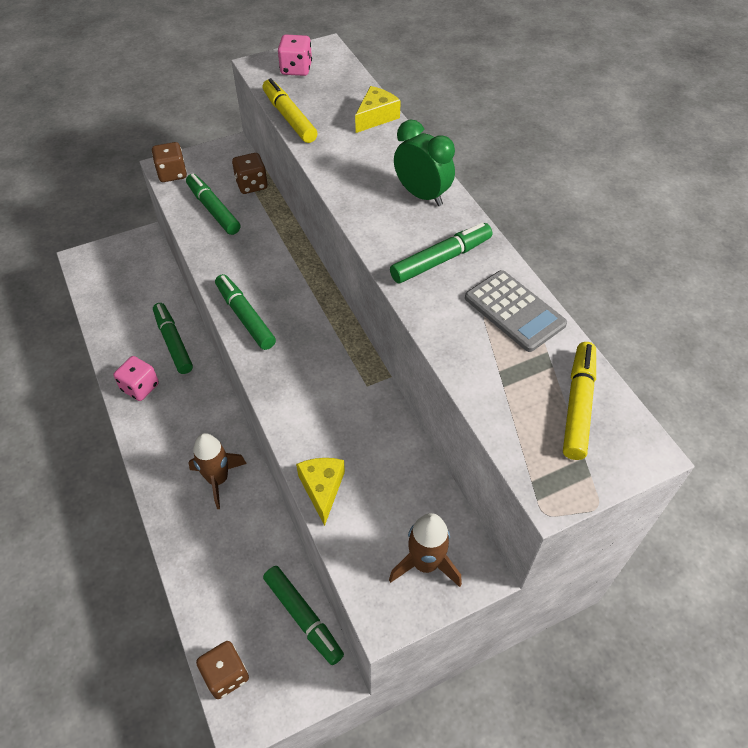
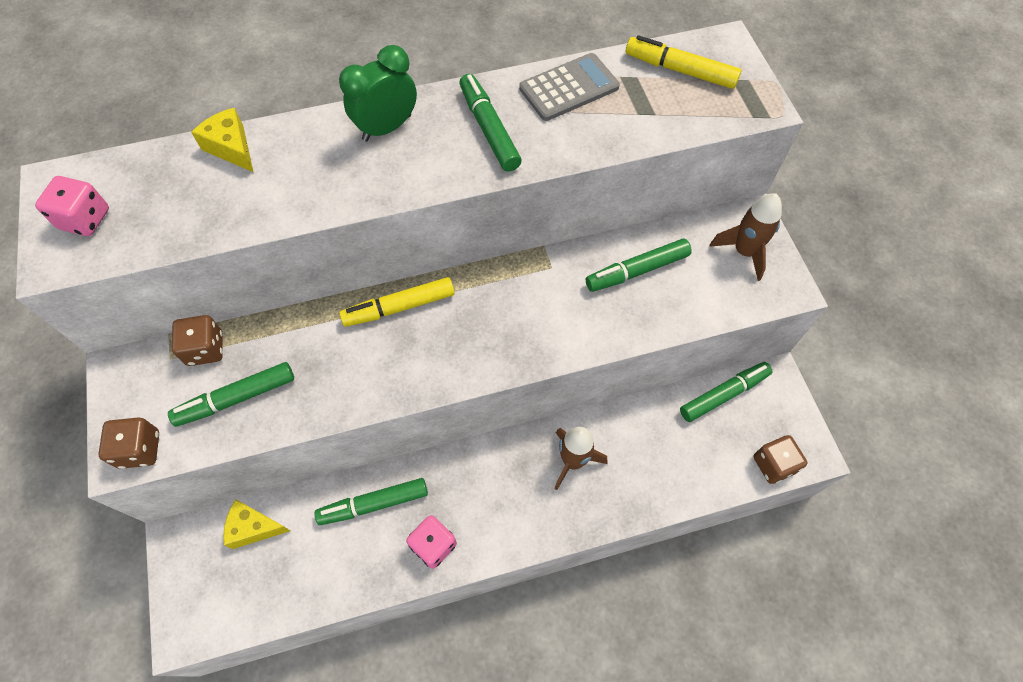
camera: 80 degrees left, 10 degrees up
(245, 317) = (433, 372): green marker -> green marker (637, 270)
(289, 118) = (192, 237): yellow marker -> yellow marker (399, 307)
(322, 489) = (665, 320): yellow cheese -> yellow cheese (253, 527)

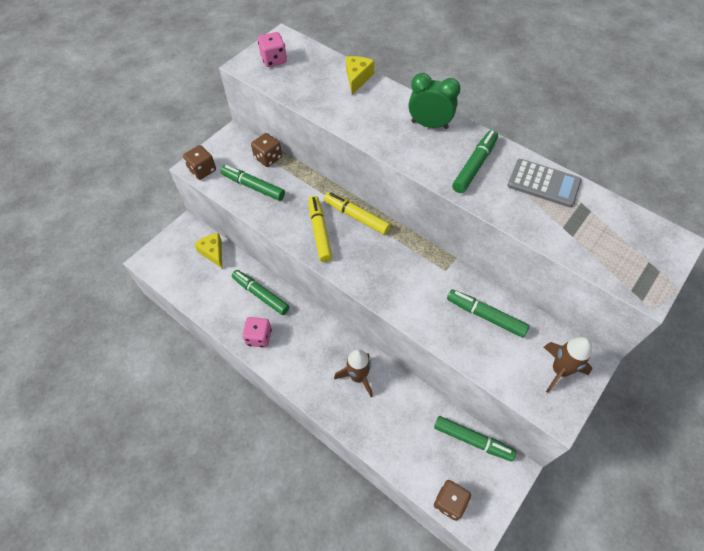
camera: 55 degrees right, 5 degrees down
(680, 70) = (622, 230): yellow marker -> yellow marker (320, 232)

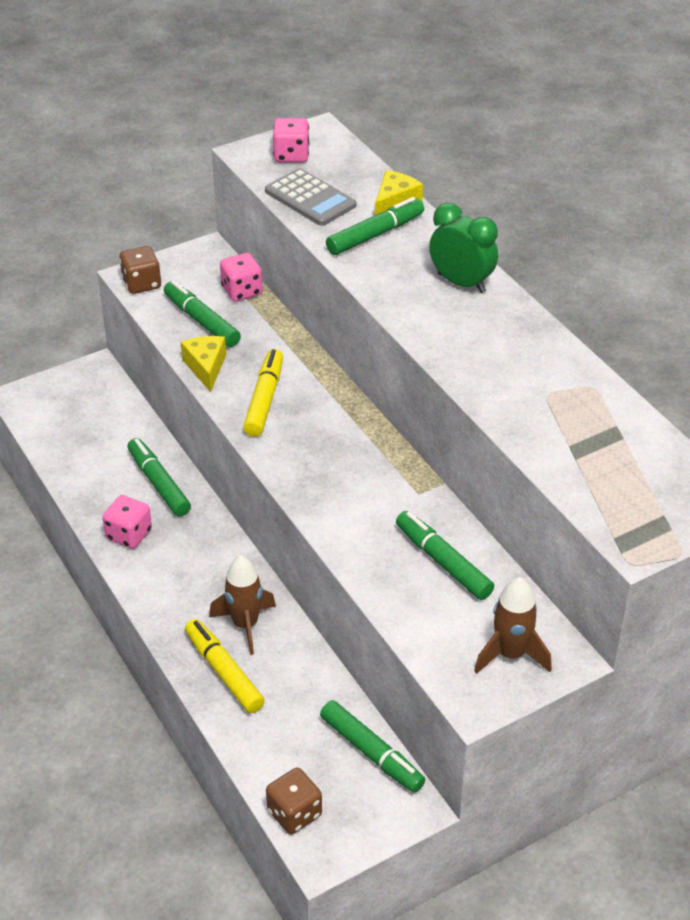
camera: 20 degrees right, 15 degrees down
(213, 252) = (117, 412): yellow cheese -> yellow cheese (206, 367)
(268, 158) = (242, 291): brown dice -> pink dice
(356, 217) = (327, 395): yellow marker -> yellow marker (224, 672)
(474, 166) = (493, 346): green marker -> green marker (375, 234)
(543, 183) = (577, 390): grey calculator -> grey calculator (310, 198)

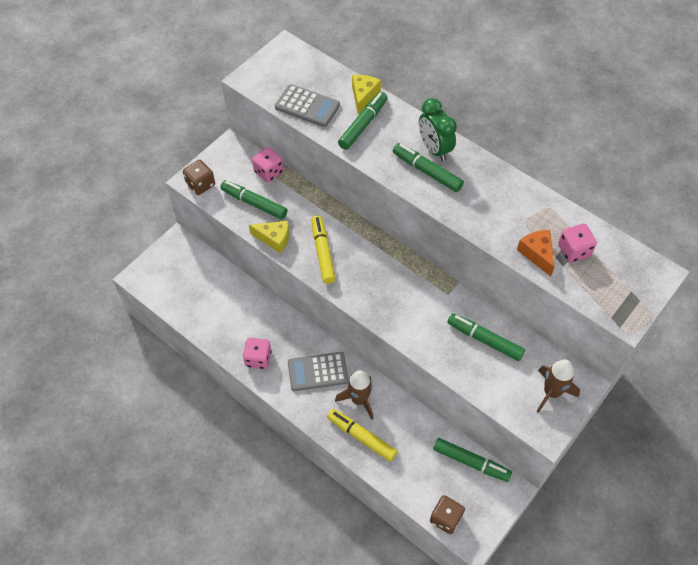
camera: 20 degrees left, 15 degrees up
(159, 483) = (259, 315): green marker -> green marker (427, 171)
(204, 573) = (318, 371): none -> grey calculator
(206, 367) = (274, 239): yellow cheese -> yellow cheese turned 135 degrees clockwise
(291, 155) = (277, 73): pink dice -> pink dice (573, 250)
(461, 283) = (434, 149): green clock -> green clock turned 135 degrees counterclockwise
(543, 435) = (537, 254): none -> orange cheese

